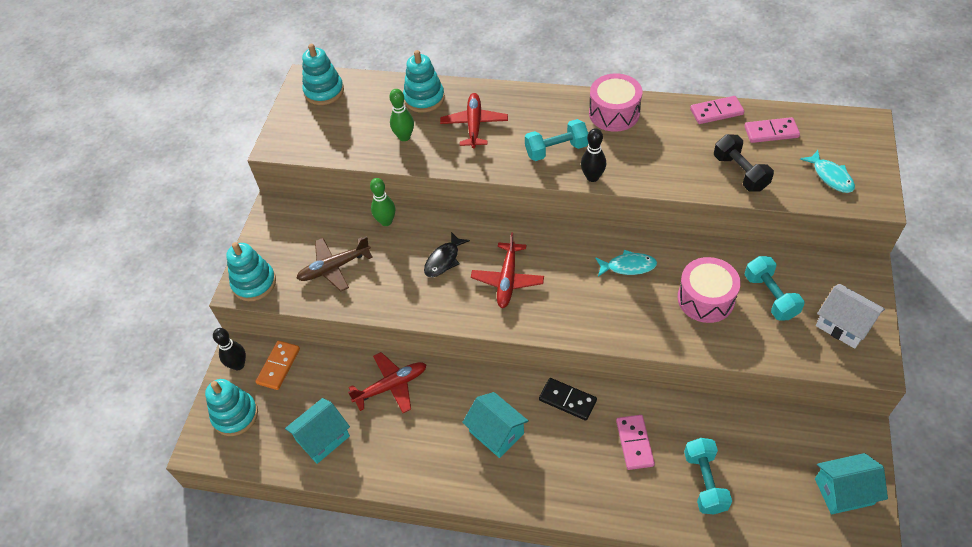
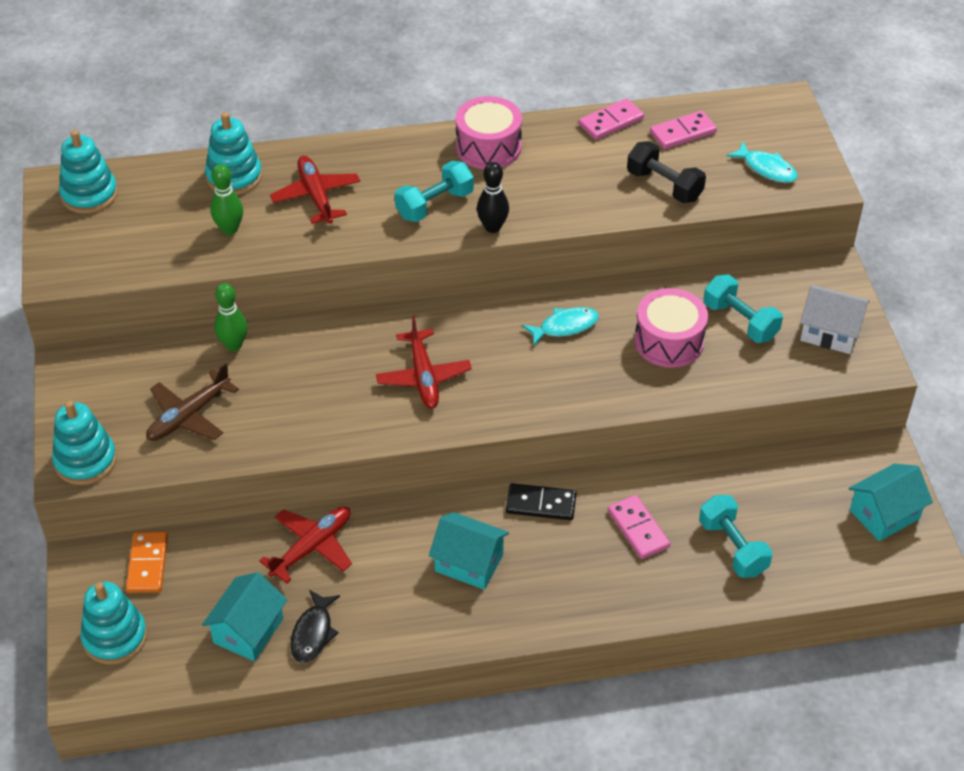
camera: 25 degrees left, 5 degrees down
(238, 365) = (89, 577): black bowling pin -> none
(444, 260) = (331, 373): black fish -> black fish (313, 633)

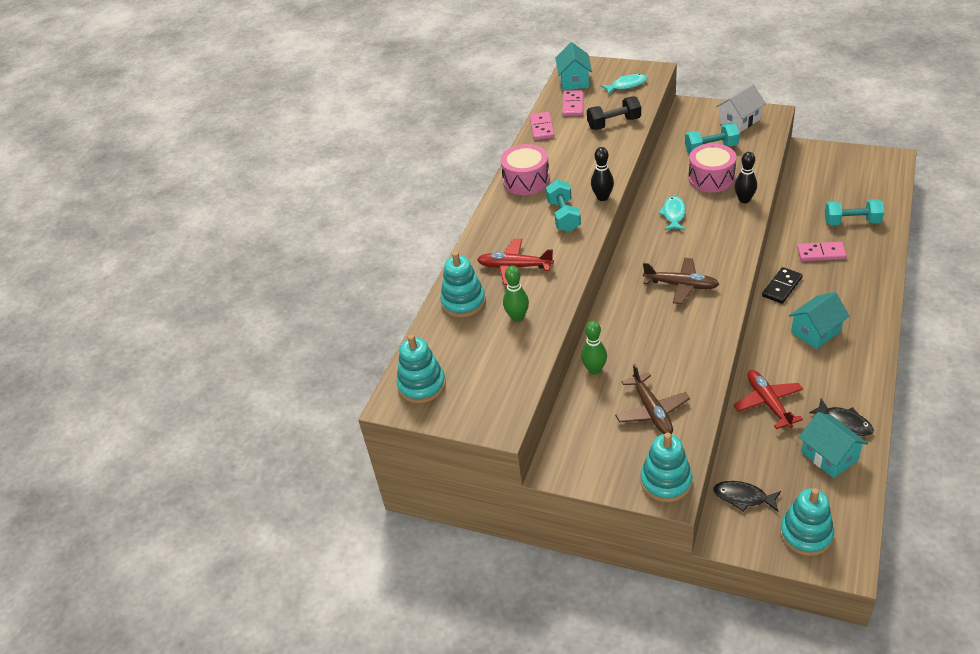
camera: 55 degrees left, 5 degrees down
(147, 564) = (743, 497): orange domino -> black fish
(423, 376) = (681, 285): red plane -> brown plane
(640, 389) = (744, 200): none -> black bowling pin
(884, 514) = (852, 162): turquoise house -> turquoise house (574, 81)

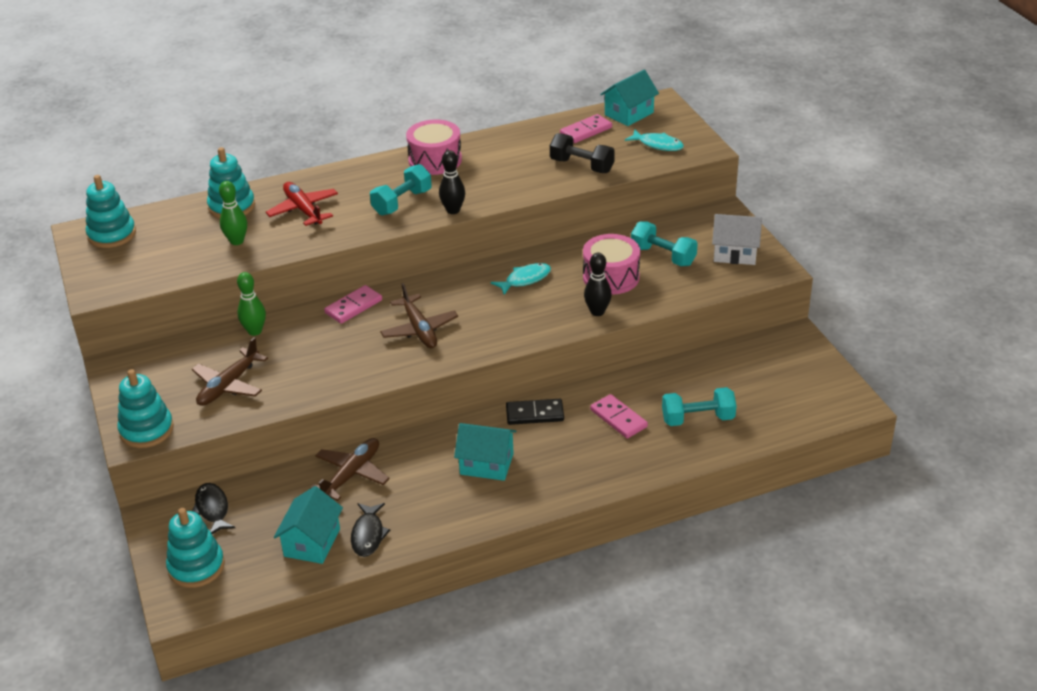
camera: 45 degrees right, 5 degrees down
(542, 128) = (528, 132): pink domino -> pink domino (353, 307)
(768, 403) = (351, 474): red plane -> brown plane
(852, 222) = (698, 419): turquoise dumbbell -> turquoise dumbbell turned 60 degrees counterclockwise

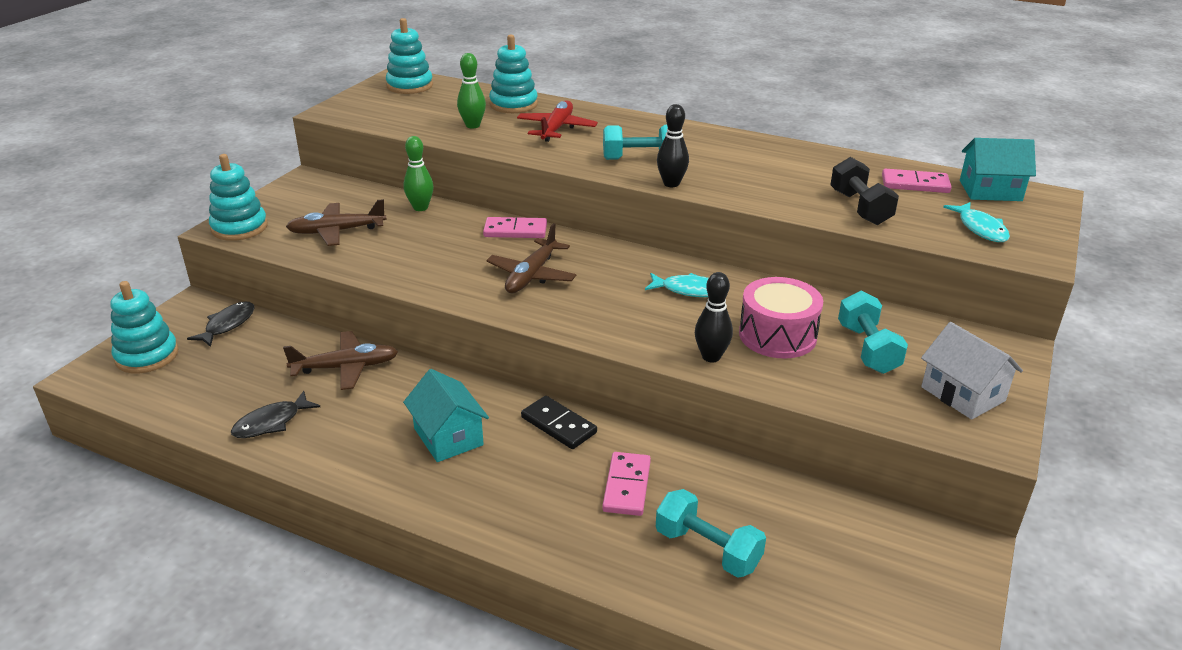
camera: 45 degrees right, 5 degrees down
(312, 542) = (231, 397): turquoise house -> none
(435, 160) = (725, 144): pink drum -> none

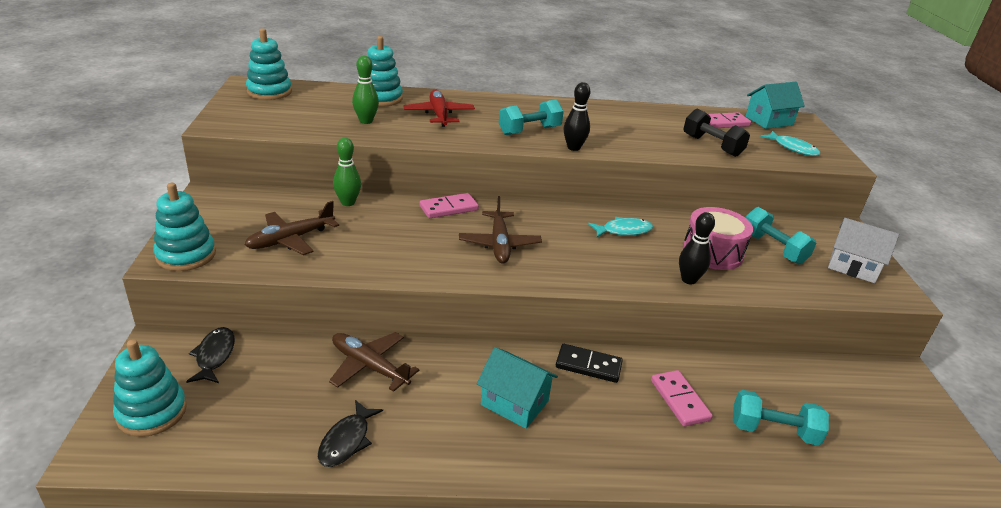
camera: 30 degrees left, 0 degrees up
(345, 368) = (370, 366): brown plane -> brown plane turned 105 degrees counterclockwise

